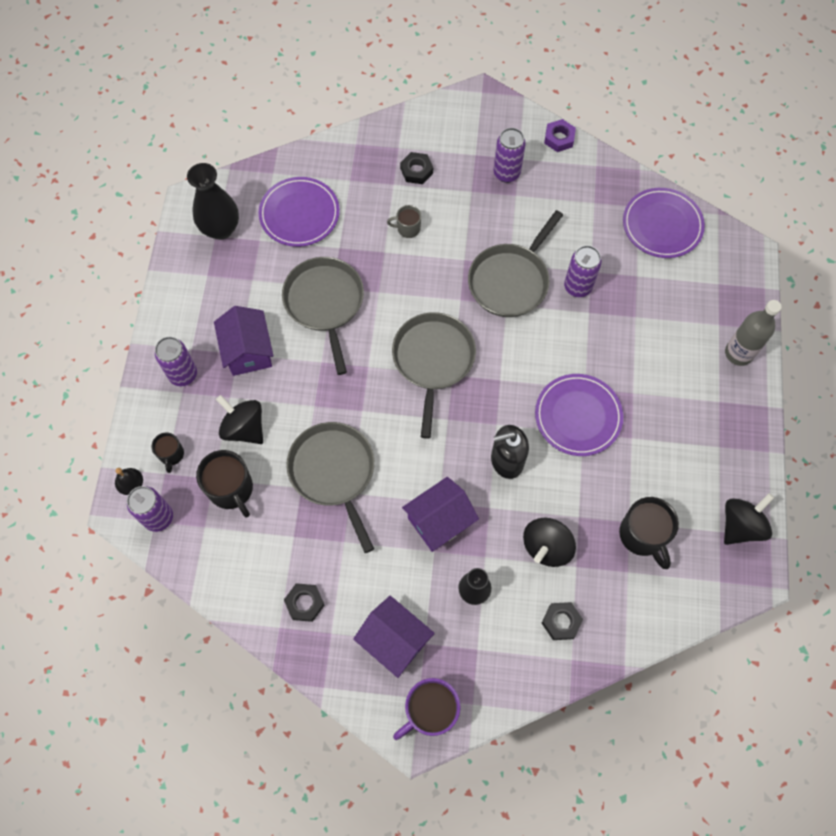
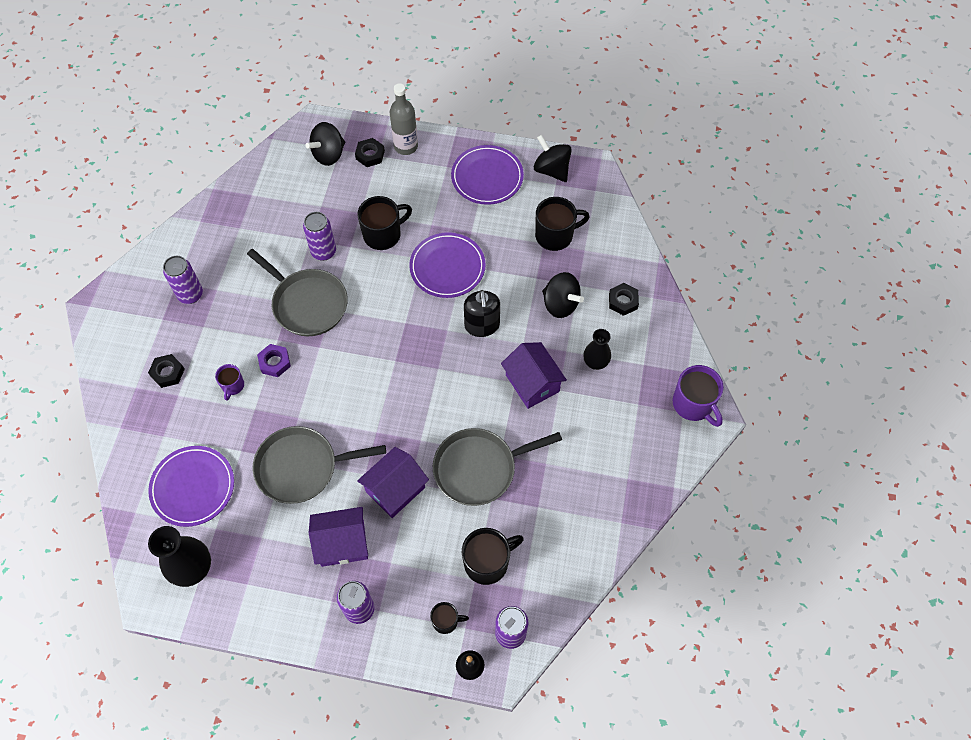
camera: 85 degrees left, 5 degrees down
(244, 428) = (425, 549): black spinning top -> black spinning top (329, 154)
(305, 603) = (600, 499): black nut -> black nut (370, 155)
(394, 640) = (635, 427): purple house -> purple house (395, 489)
(407, 228) = (233, 386): grey mug -> purple mug
(433, 360) = (378, 375): grey pan -> none
(559, 138) = (162, 247): purple nut -> purple nut (275, 362)
(610, 344) = (383, 234): none -> black mug
(662, 225) = (274, 180): purple plate -> purple plate (487, 177)

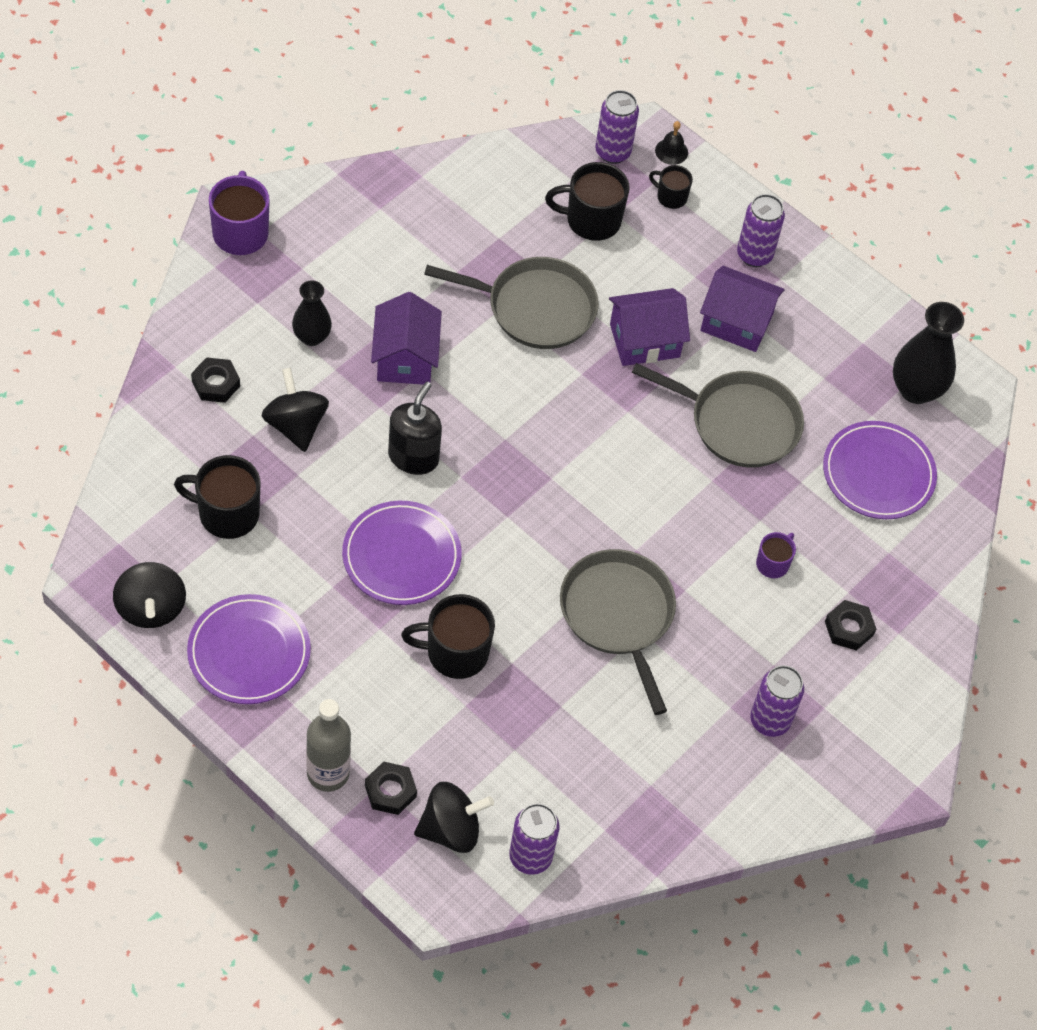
camera: 155 degrees left, 5 degrees down
(275, 362) = (704, 562): purple nut -> none
(323, 252) = (553, 676): purple can -> purple can (530, 857)

